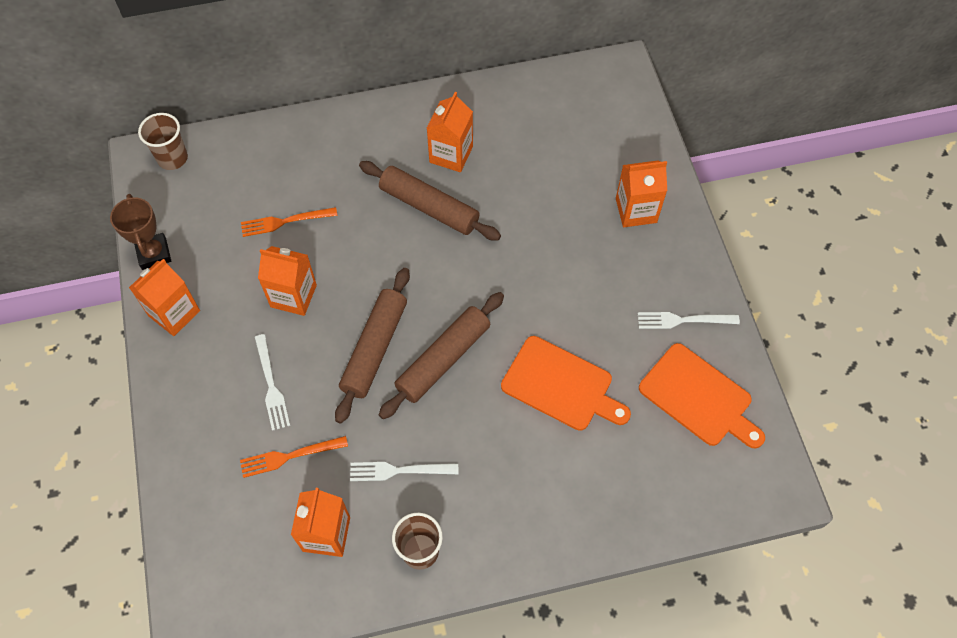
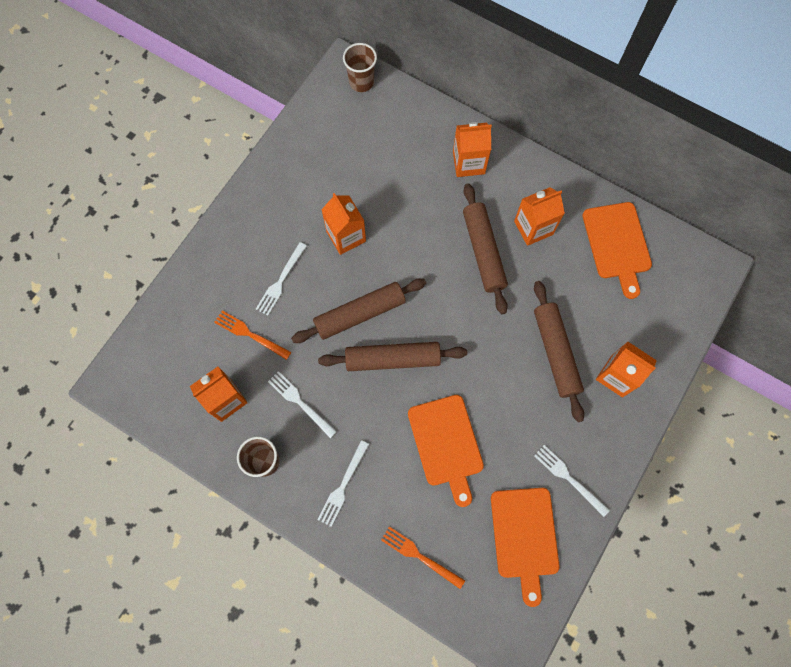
camera: 45 degrees right, 10 degrees up
(154, 253) = (294, 137): brown trophy -> none
(174, 313) = (270, 185): orange carton -> orange carton (468, 163)
(284, 222) = (386, 182): orange fork -> orange fork (419, 555)
(512, 504) = (342, 487): none -> white fork
(531, 112) = (617, 244): none -> orange cutting board
(571, 234) = (556, 352): none -> brown rolling pin

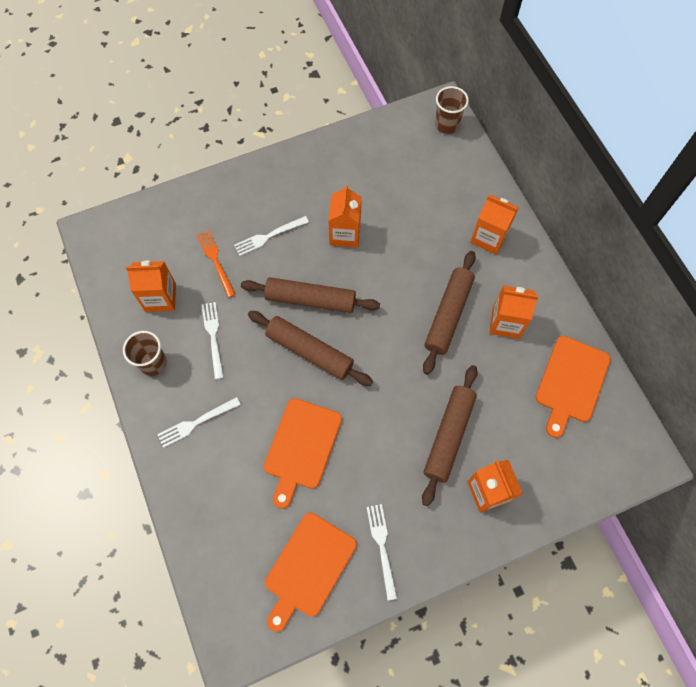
camera: 35 degrees right, 5 degrees down
(419, 555) = (212, 519): orange fork -> none

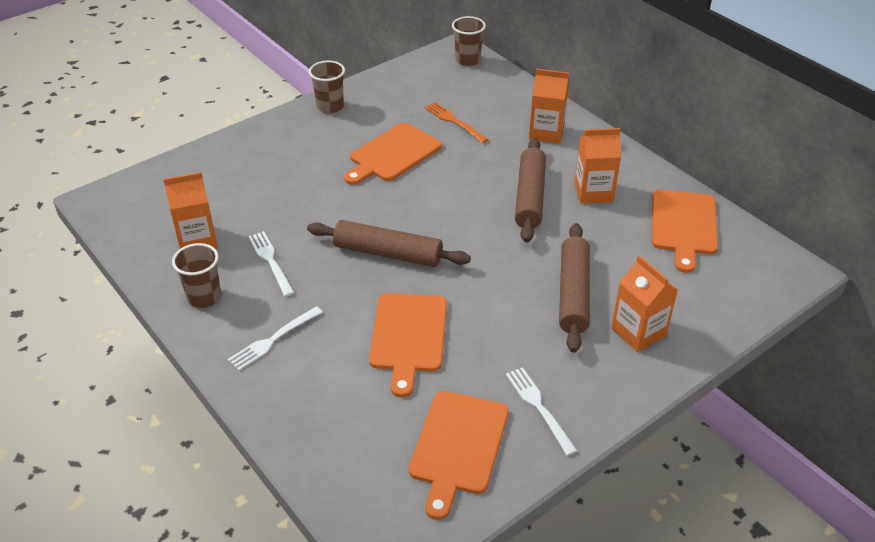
camera: 15 degrees left, 25 degrees down
(215, 260) = (253, 198): orange fork -> orange fork (453, 121)
(268, 236) = (308, 170): white fork -> none
(306, 160) = (330, 106): none -> brown cup
(310, 299) = (373, 211): brown rolling pin -> none
(345, 234) = (392, 154): orange carton -> orange cutting board

